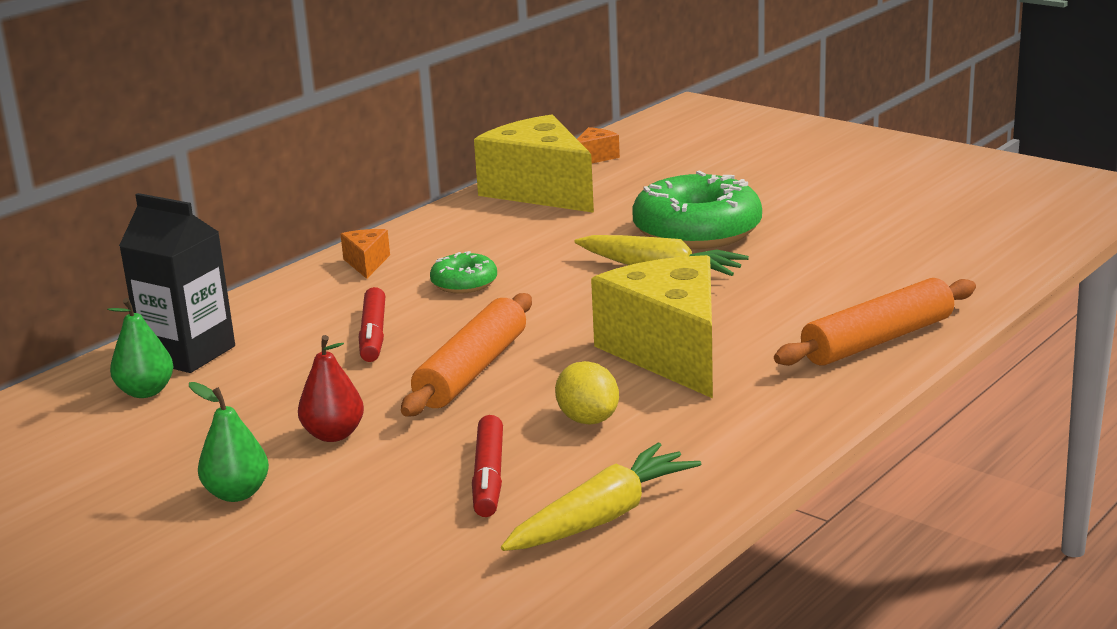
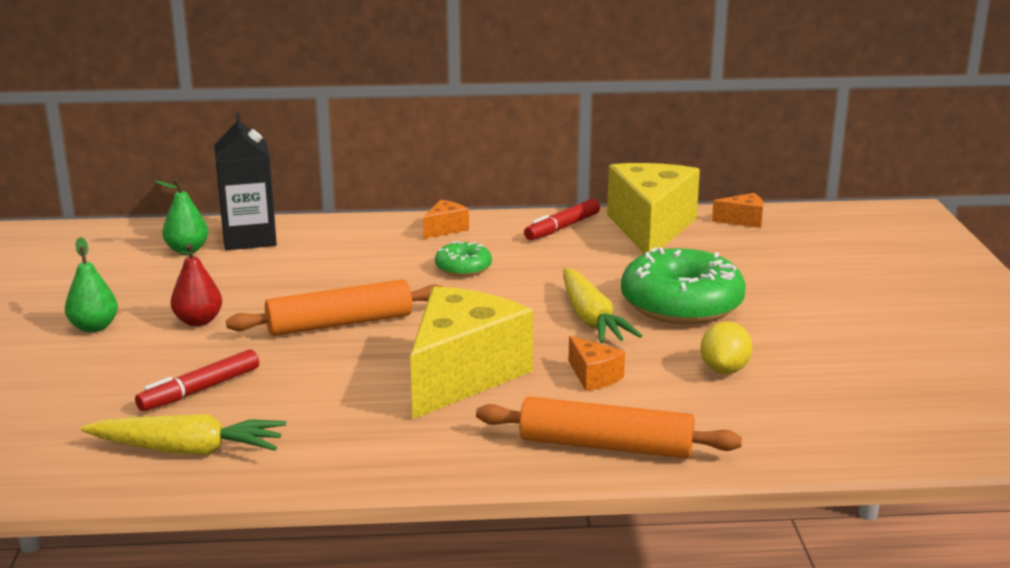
camera: 45 degrees right, 0 degrees up
(373, 335) = (347, 274): red marker -> red marker (562, 227)
(588, 419) = (320, 389): yellow lemon -> yellow lemon (724, 369)
(761, 305) = (594, 377): none -> orange cheese

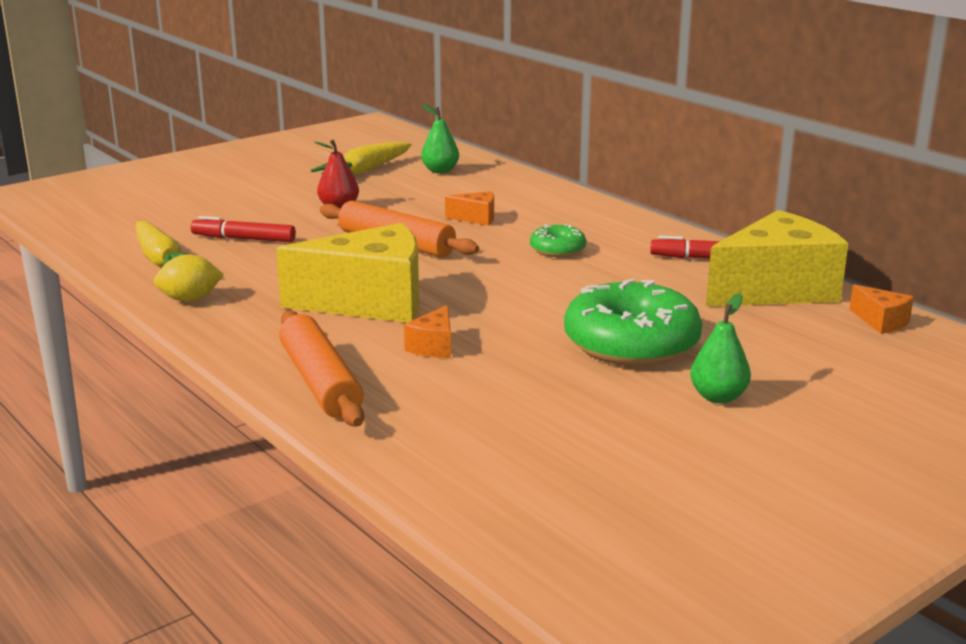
camera: 55 degrees right, 0 degrees up
(94, 327) = (291, 188): green pear -> green pear (718, 397)
(249, 238) = (489, 179): black carton -> none
(445, 229) = (619, 223): orange cheese -> orange cheese (476, 218)
(591, 319) = (540, 317): yellow carrot -> yellow carrot (365, 171)
(724, 369) = (525, 394): yellow lemon -> yellow lemon (190, 299)

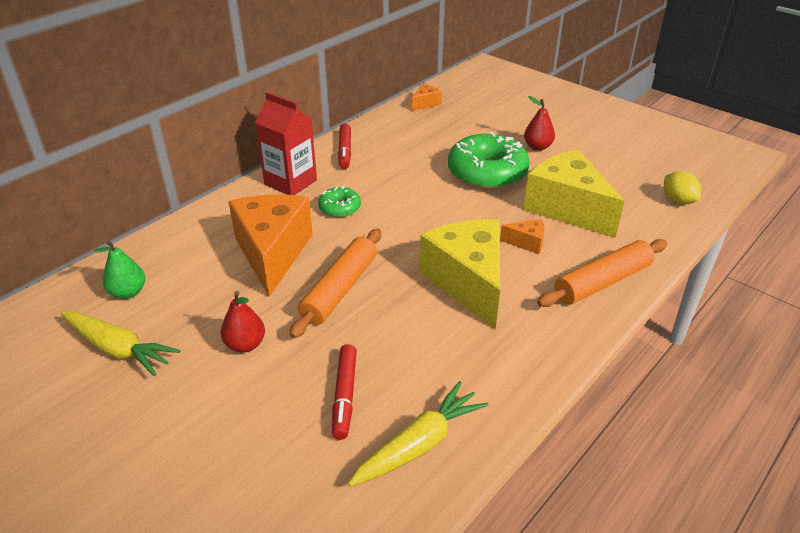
camera: 100 degrees left, 15 degrees up
(190, 299) = (502, 391): yellow lemon -> yellow lemon (678, 201)
(476, 218) = (272, 253): orange cheese -> orange cheese, size x2.36
(625, 228) = (290, 182): none -> red carton
(718, 397) = (537, 147): green pear -> red pear
(776, 290) = (391, 130): yellow cheese -> yellow cheese (567, 208)

